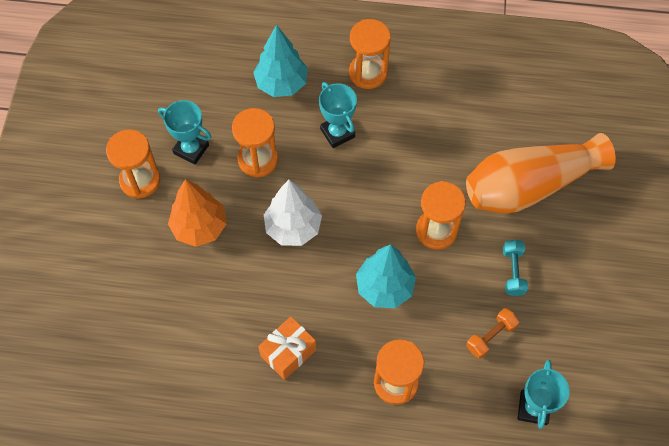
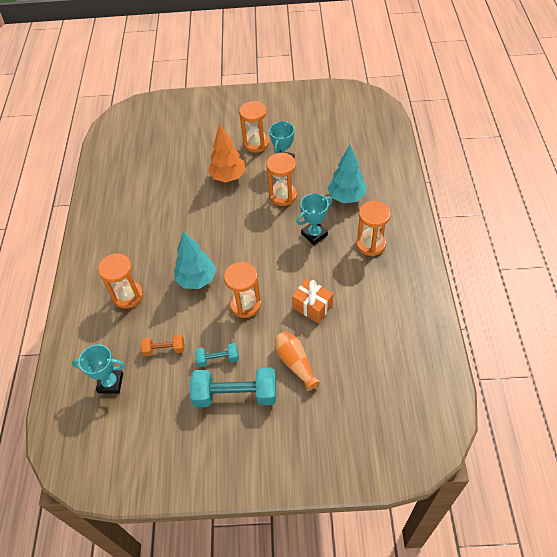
camera: 85 degrees right, 10 degrees down
(288, 352) = (147, 235): orange gift -> orange gift (312, 306)
(293, 228) = (235, 223): white tree -> none
(491, 337) = (164, 349): orange dumbbell -> orange dumbbell turned 45 degrees counterclockwise
(529, 186) = (295, 363): orange vase -> orange vase, size x0.52
(564, 257) = (235, 395): none -> turquoise dumbbell

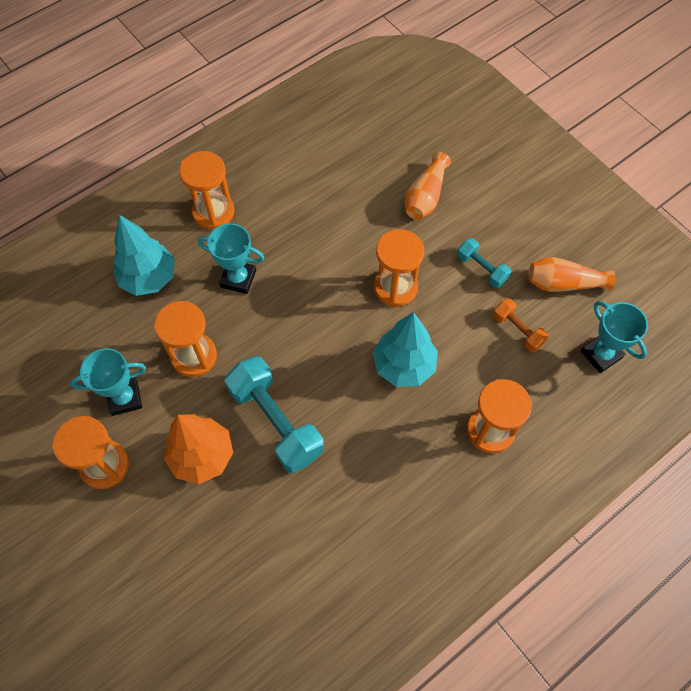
camera: 130 degrees left, 10 degrees up
(168, 399) = (563, 283): none -> orange vase
(235, 395) = (504, 226): turquoise dumbbell -> turquoise dumbbell (276, 422)
(312, 306) = (345, 220): orange gift -> none

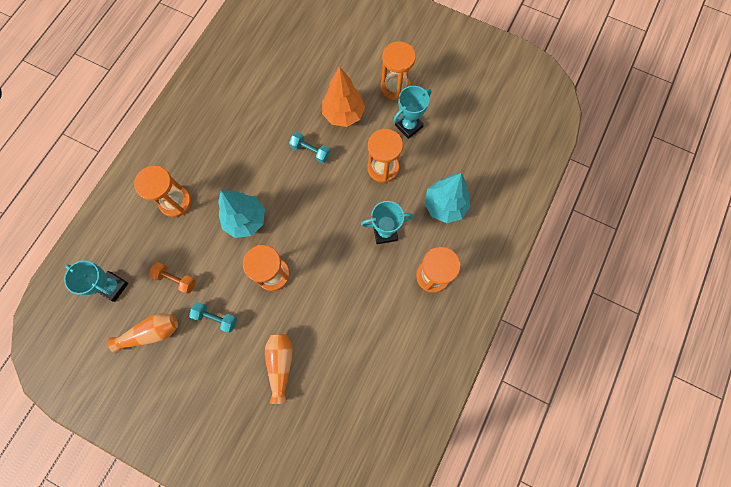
camera: 155 degrees right, 10 degrees up
(276, 422) = (310, 151): turquoise dumbbell -> turquoise dumbbell, size x0.52

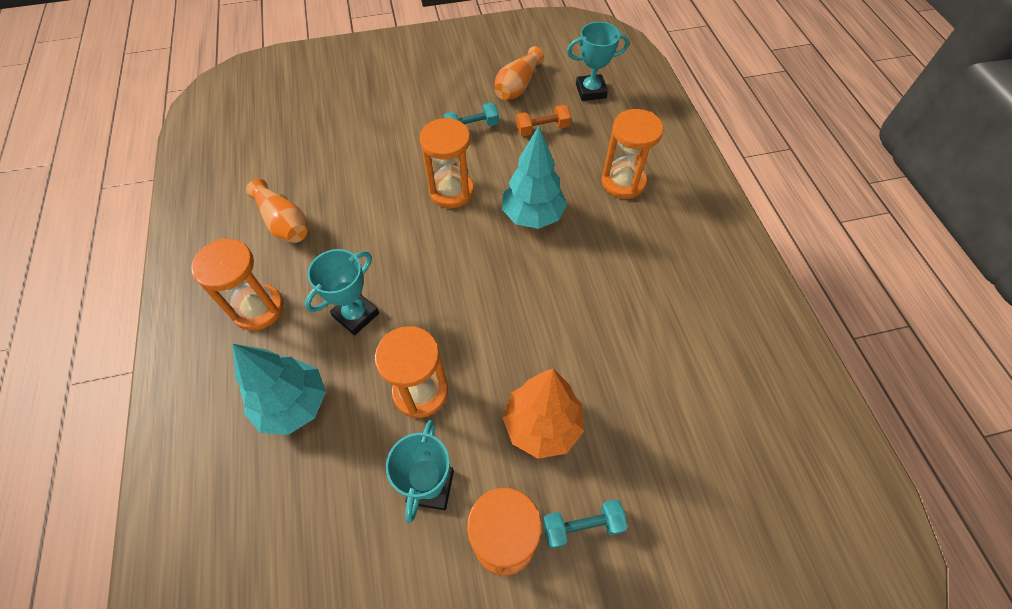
camera: 140 degrees right, 15 degrees down
(280, 364) = (375, 135): orange vase -> orange vase (284, 222)
(310, 151) = (537, 340): turquoise dumbbell -> turquoise dumbbell (582, 526)

